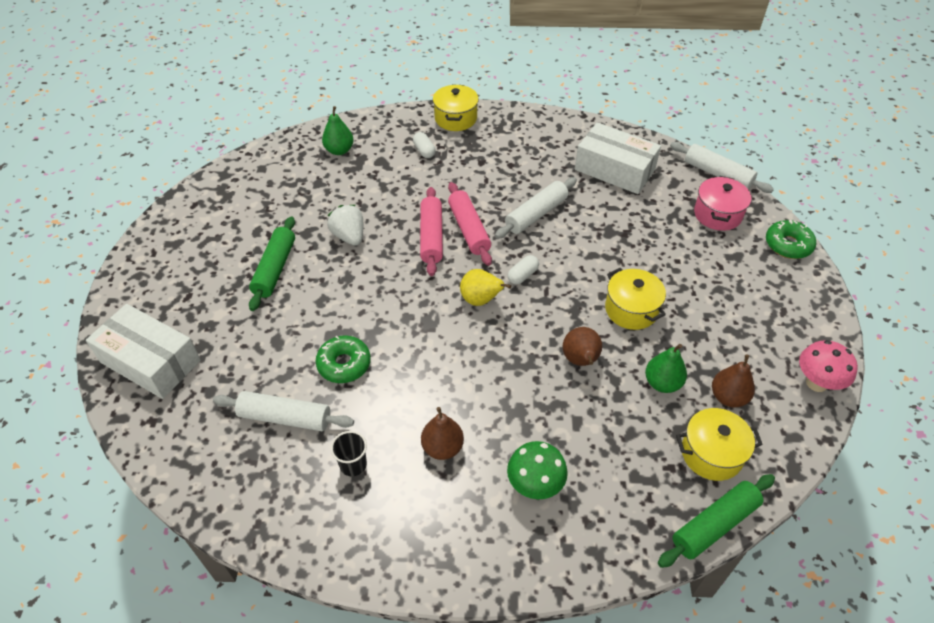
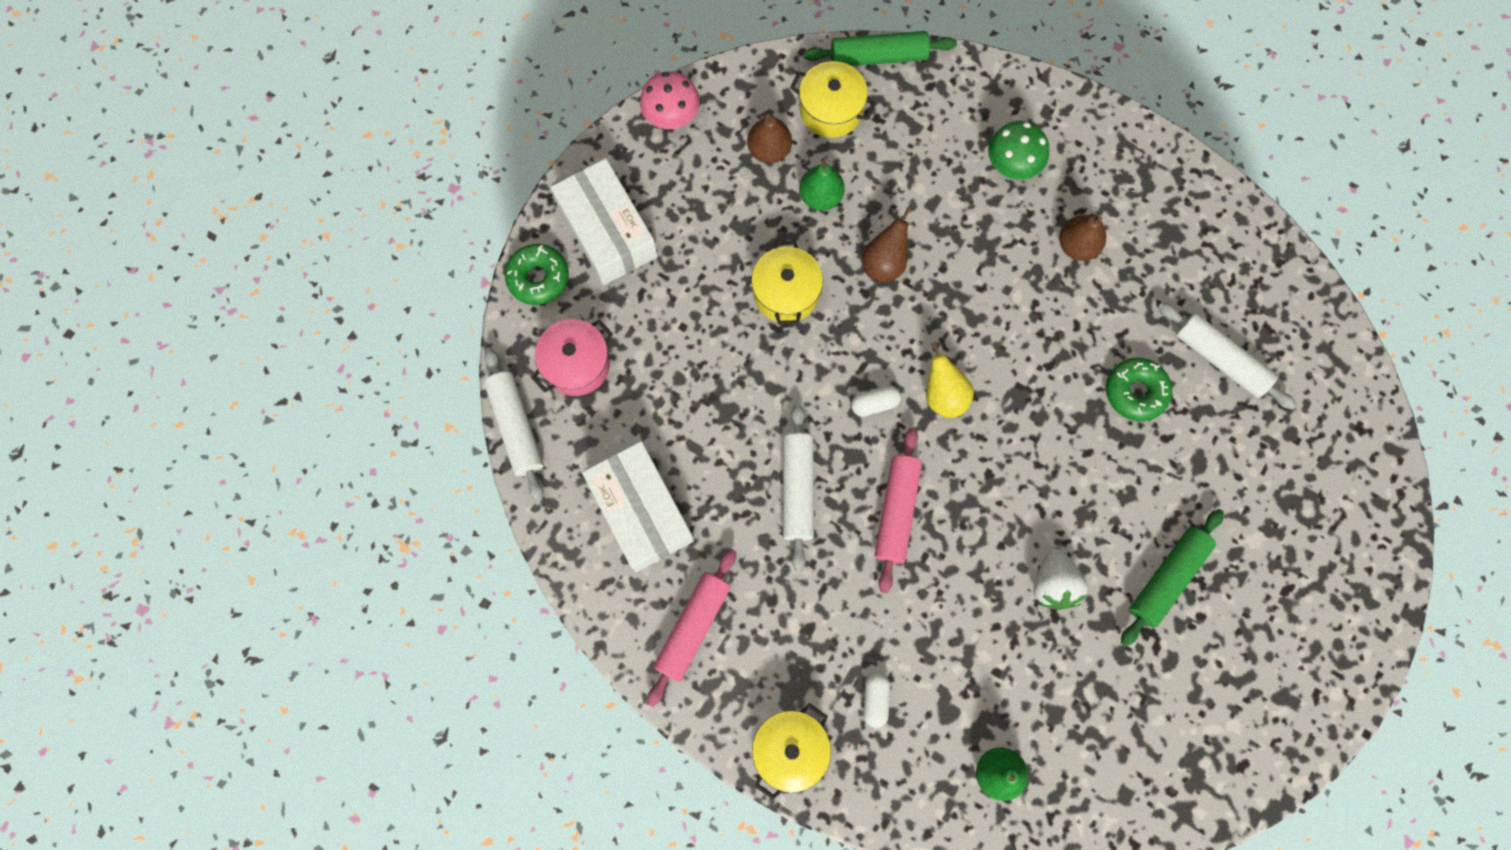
camera: 150 degrees left, 25 degrees up
(150, 361) = (1349, 510): white box -> white box (607, 231)
(353, 465) = (1170, 273): black cup -> none
(431, 237) = (949, 525): pink rolling pin -> pink rolling pin (693, 627)
(536, 214) = (797, 489): white rolling pin -> white rolling pin turned 75 degrees counterclockwise

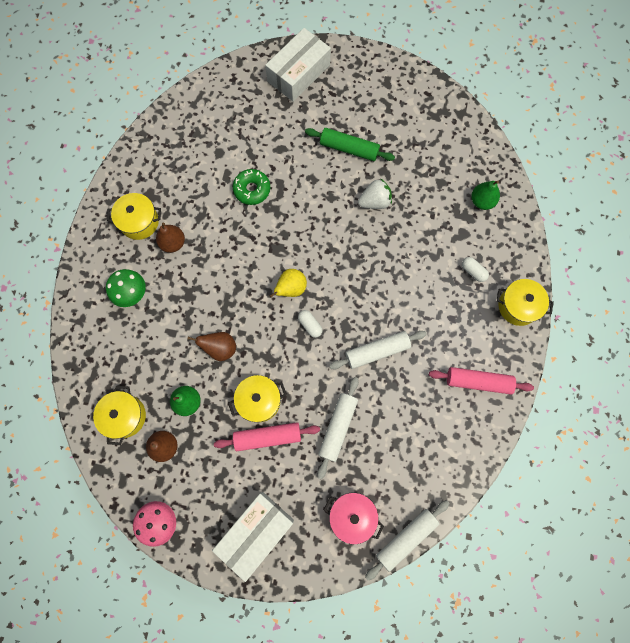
camera: 110 degrees left, 0 degrees up
(538, 278) = (303, 566): green donut -> none
(640, 511) = (426, 438): white box -> white box (298, 73)
(875, 699) = (473, 271): white capsule -> white capsule turned 60 degrees clockwise
(878, 56) = (77, 399): green rolling pin -> none
(896, 511) = (368, 293): pink rolling pin -> pink rolling pin (267, 437)
(1129, 207) = (139, 222): none -> yellow pot
(1220, 359) = (218, 152): white rolling pin -> white rolling pin (338, 427)

